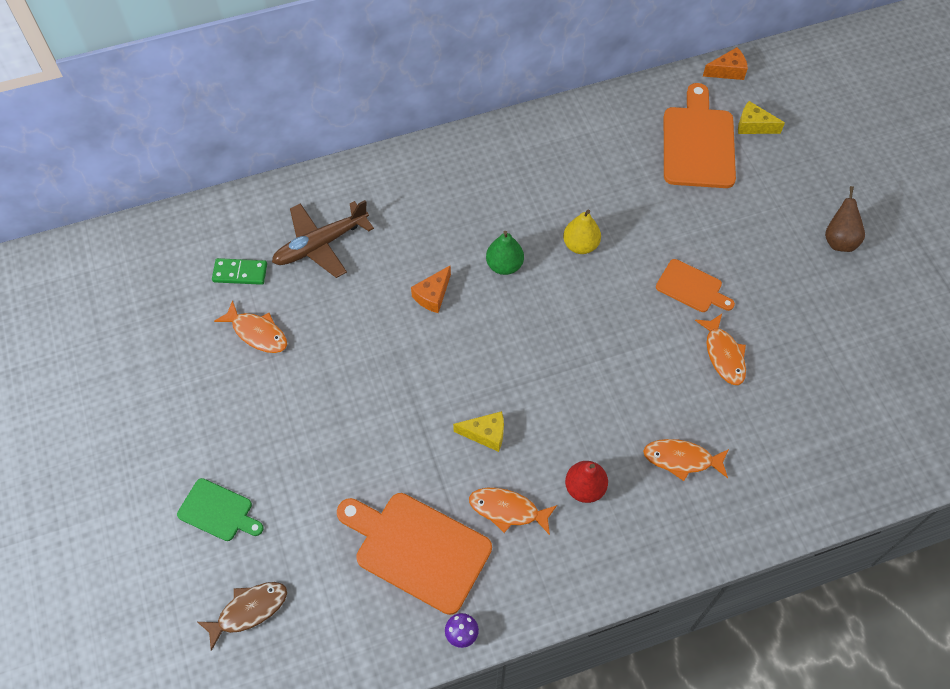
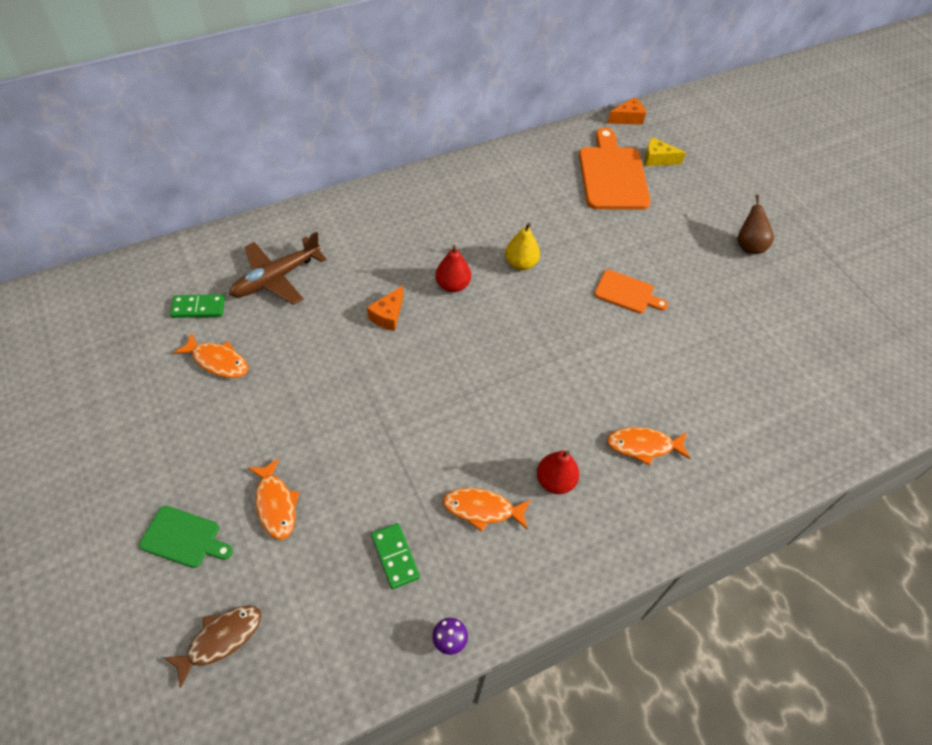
camera: 10 degrees left, 5 degrees down
(417, 549) = (395, 556): orange cutting board -> green domino
(485, 434) = (452, 438): yellow cheese -> none
(504, 265) = (452, 285): green pear -> red pear
(723, 355) = (665, 348): orange fish -> orange fish (275, 504)

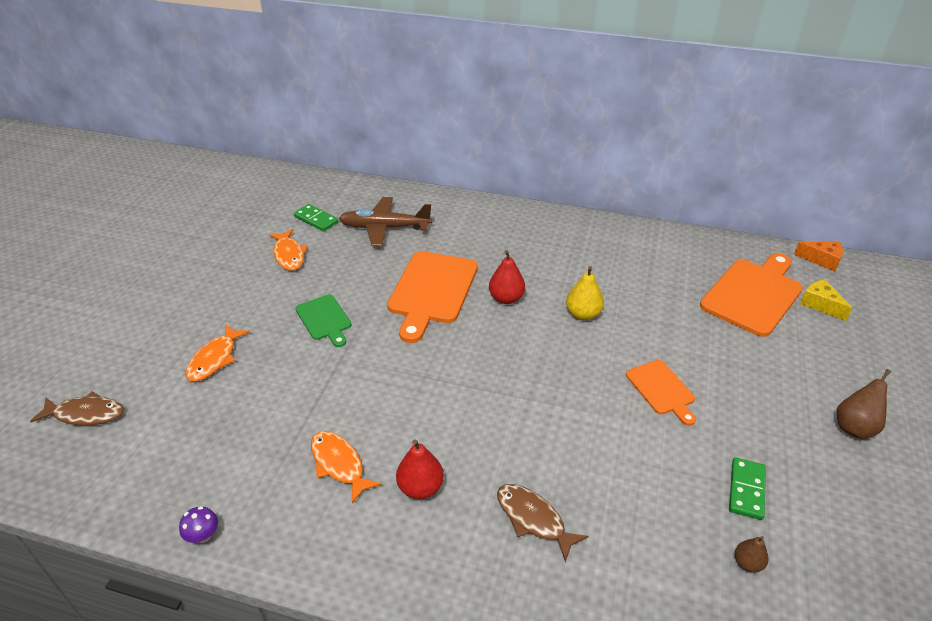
camera: 45 degrees right, 15 degrees down
(184, 538) = (144, 341): green cutting board -> green cutting board (324, 319)
(388, 315) = (432, 291): orange cheese -> orange cutting board
(395, 556) = (241, 448): green domino -> green domino (746, 490)
(643, 446) = (533, 519): orange fish -> brown fish
(773, 381) = (747, 563): none -> brown pear

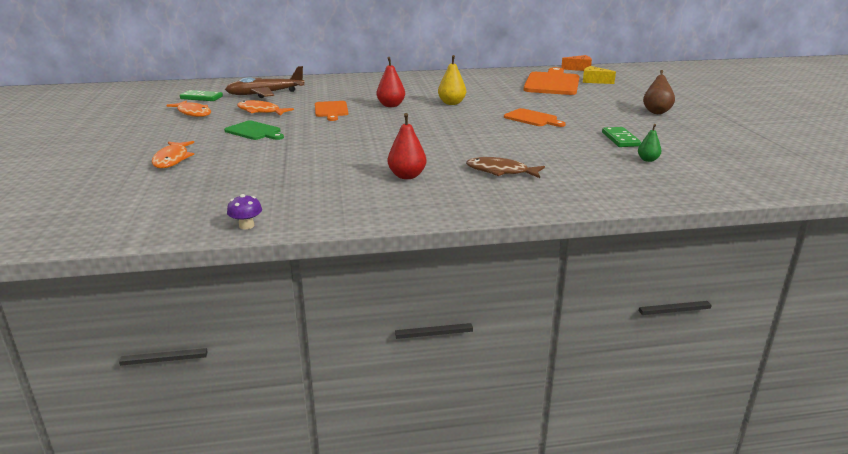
camera: 25 degrees left, 15 degrees down
(85, 414) = (66, 200): brown fish -> none
(339, 464) = (332, 179): orange fish -> orange fish (261, 111)
(432, 291) = (331, 110): orange cutting board -> orange cutting board, size x0.56
(747, 563) = (647, 160): brown pear -> green pear

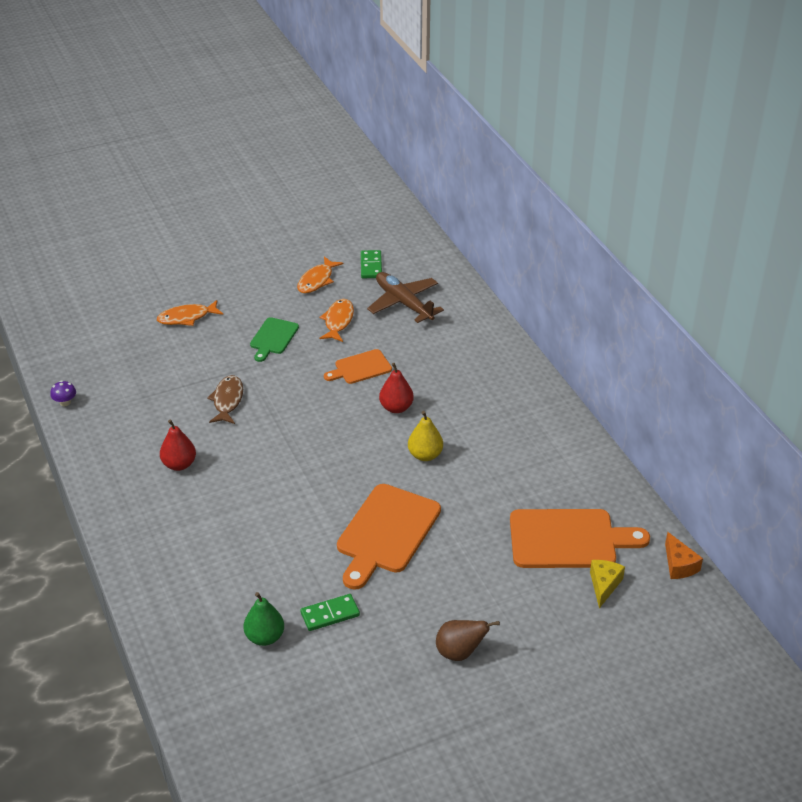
camera: 75 degrees right, 15 degrees up
(500, 171) = (204, 525): brown fish -> brown fish (227, 400)
(532, 118) = (386, 533): orange cutting board -> orange cutting board, size x1.80
(647, 160) = (265, 637): green pear -> green pear, size x1.63

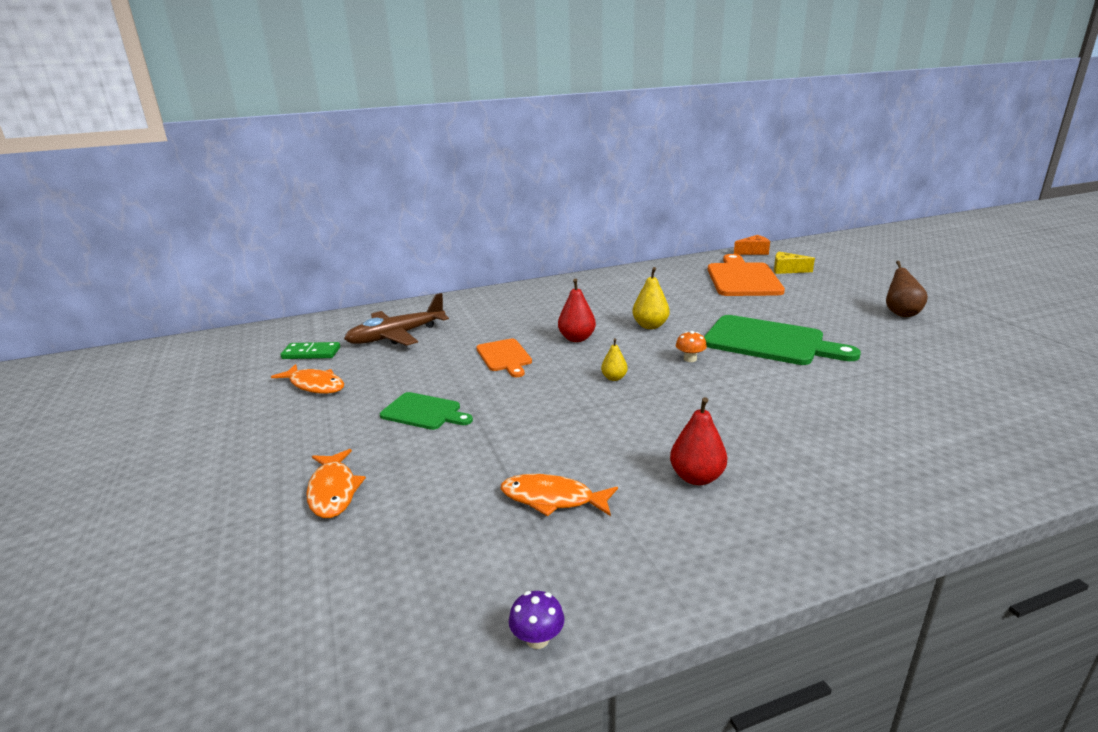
camera: 85 degrees left, 15 degrees down
(227, 400) = (553, 442): brown fish -> none
(265, 637) = (969, 400): green pear -> none
(318, 430) = (614, 378): none -> yellow pear
(330, 614) = (904, 366): green domino -> none
(338, 321) = (410, 370): orange fish -> orange fish (552, 499)
(351, 476) = (690, 359): none -> orange mushroom
(386, 533) = (769, 342): orange cutting board -> green cutting board

